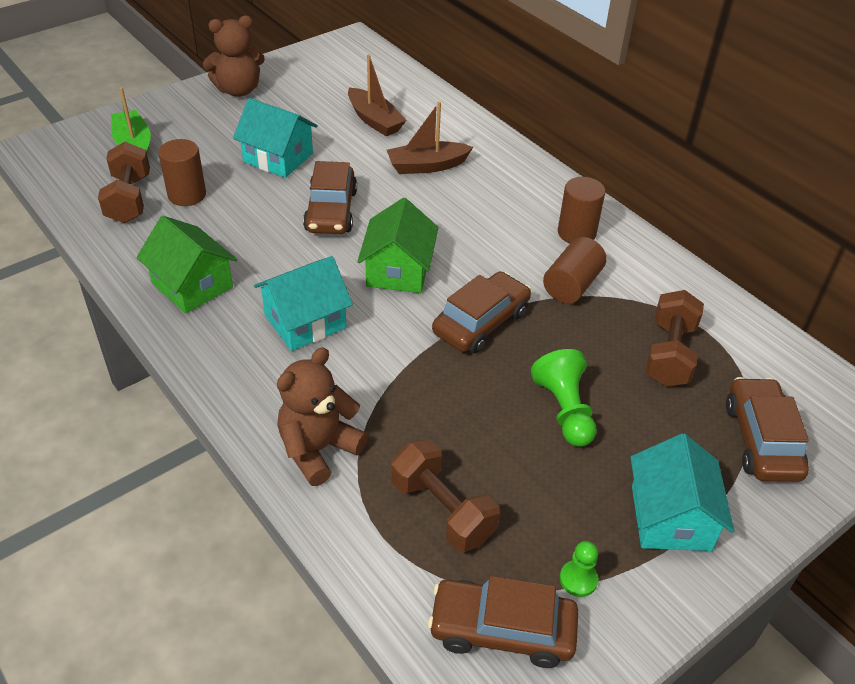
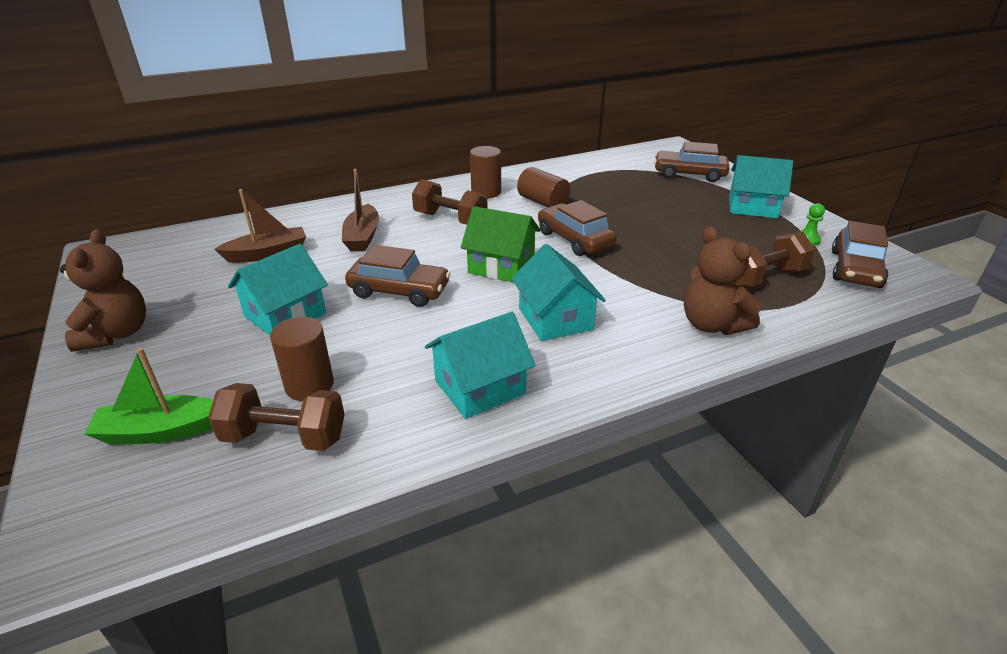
camera: 75 degrees left, 10 degrees down
(192, 285) = (479, 387): green house -> turquoise house
(564, 410) = (667, 223): green pawn -> none
(669, 354) = (617, 185): brown dumbbell -> brown dumbbell (450, 219)

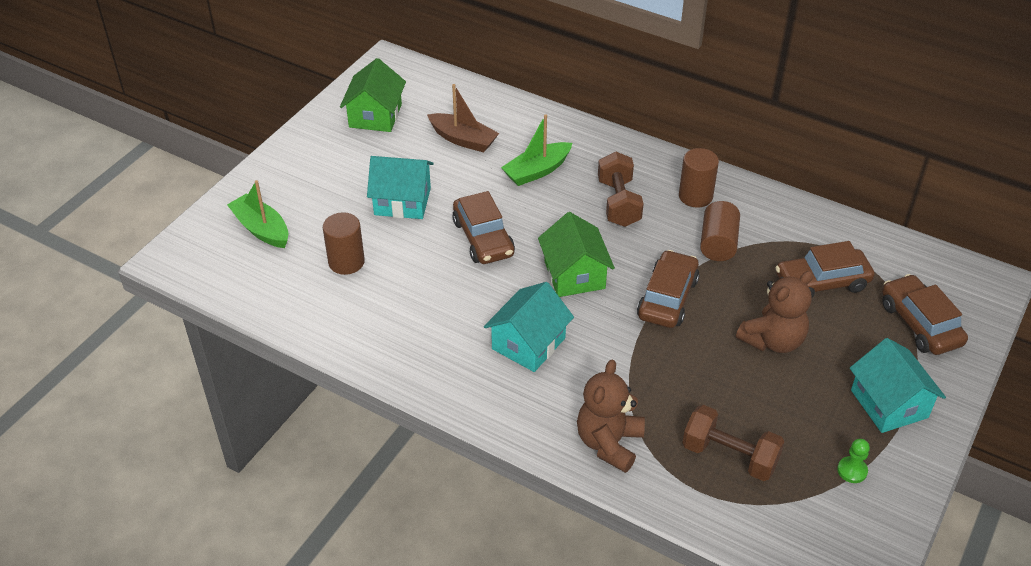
camera: 55 degrees right, 10 degrees up
(116, 334) = (318, 144): brown teddy bear -> brown teddy bear (773, 340)
(150, 284) = (375, 115): none -> green house
(284, 437) = (297, 282): brown dumbbell -> none
(362, 237) = (537, 171): brown boat -> green boat
(479, 387) = (412, 343): turquoise house -> none
(855, 269) = (821, 525): brown car -> brown car (822, 282)

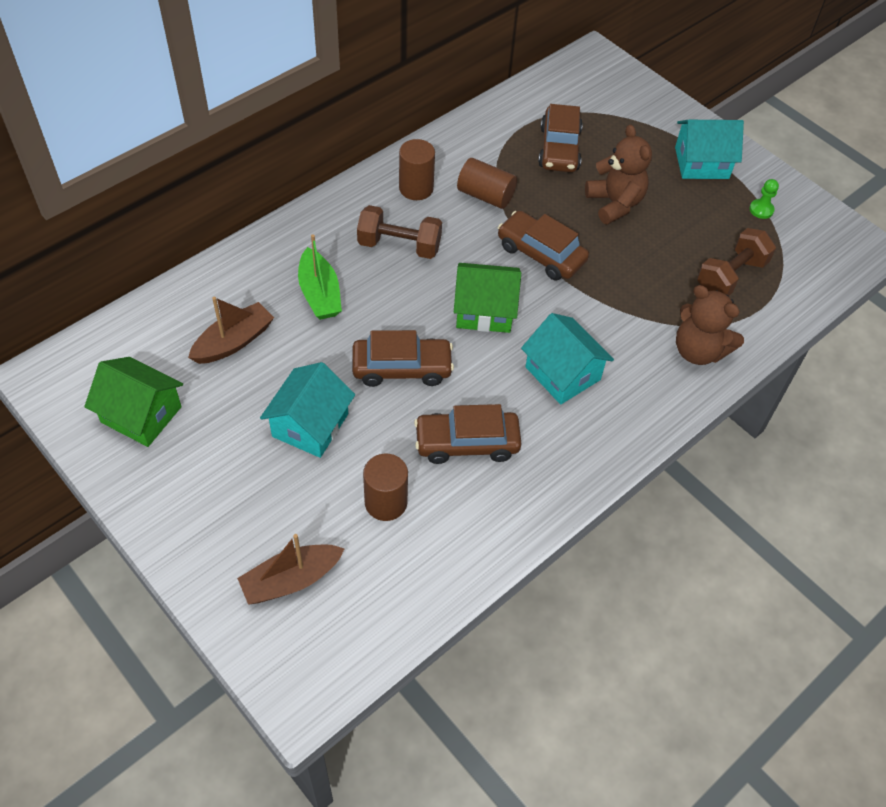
camera: 75 degrees left, 10 degrees up
(261, 229) = (291, 580): green boat -> brown boat
(920, 324) = (625, 112): brown car -> brown car (467, 443)

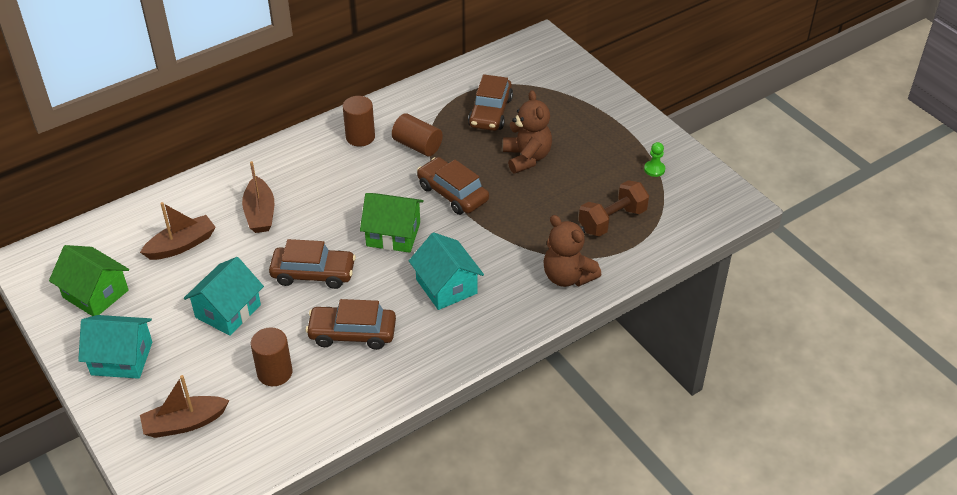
camera: 10 degrees right, 10 degrees down
(320, 294) = (260, 213): green boat -> brown boat
(399, 245) = (335, 180): brown dumbbell -> none
(701, 163) = (612, 129): turquoise house -> turquoise house (122, 358)

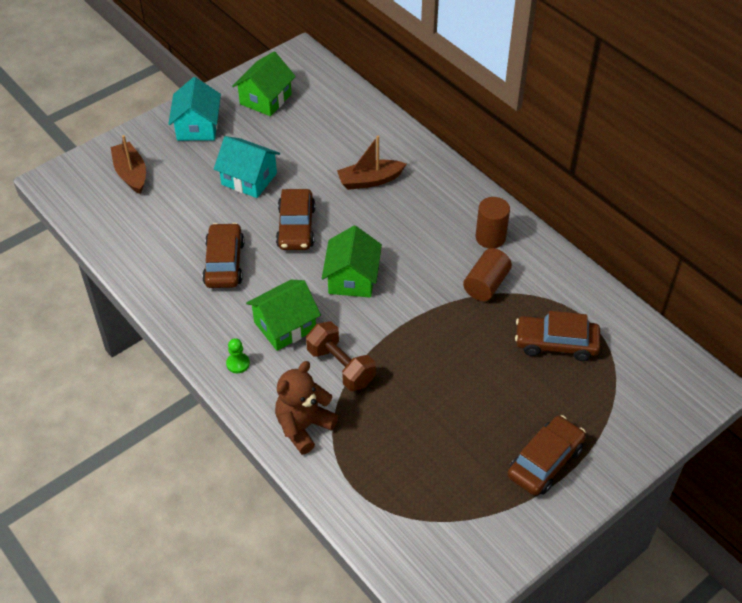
camera: 85 degrees right, 5 degrees up
(181, 245) = (324, 137): brown boat -> none
(274, 372) = (180, 218): brown cylinder -> none
(446, 286) = (285, 326): turquoise house -> green house
(452, 193) = (417, 320): brown car -> brown car (545, 462)
(527, 158) = (484, 382): brown teddy bear -> none
(612, 220) = (393, 467): brown dumbbell -> brown dumbbell (341, 366)
(654, 169) = (487, 511): green pawn -> green pawn (238, 363)

